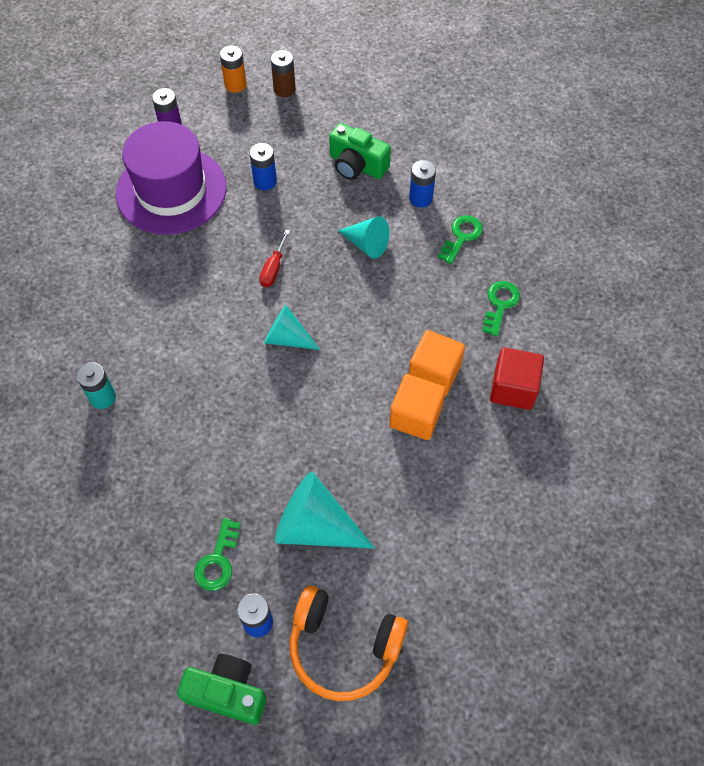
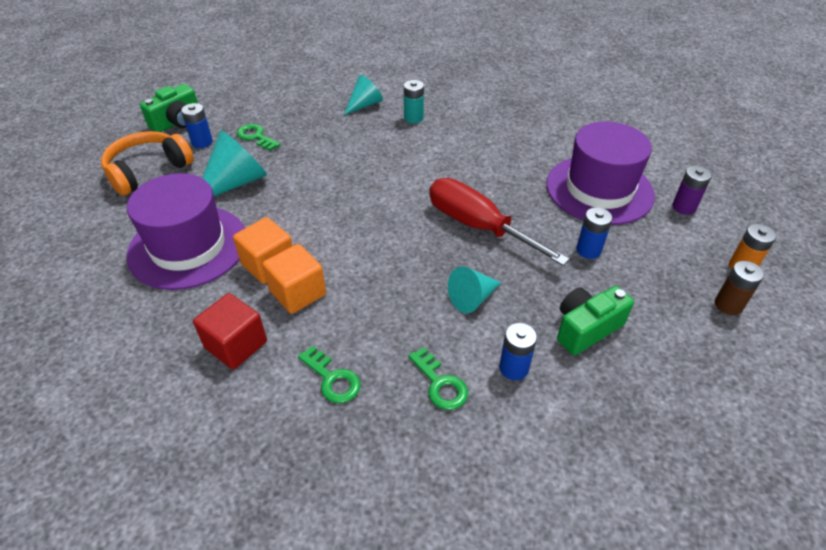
camera: 115 degrees right, 15 degrees down
(273, 268) = (478, 226): red screwdriver -> red screwdriver, size x2.32
(287, 338) = (400, 213): turquoise cone -> turquoise cone (364, 105)
(434, 506) = (188, 246): none -> purple hat

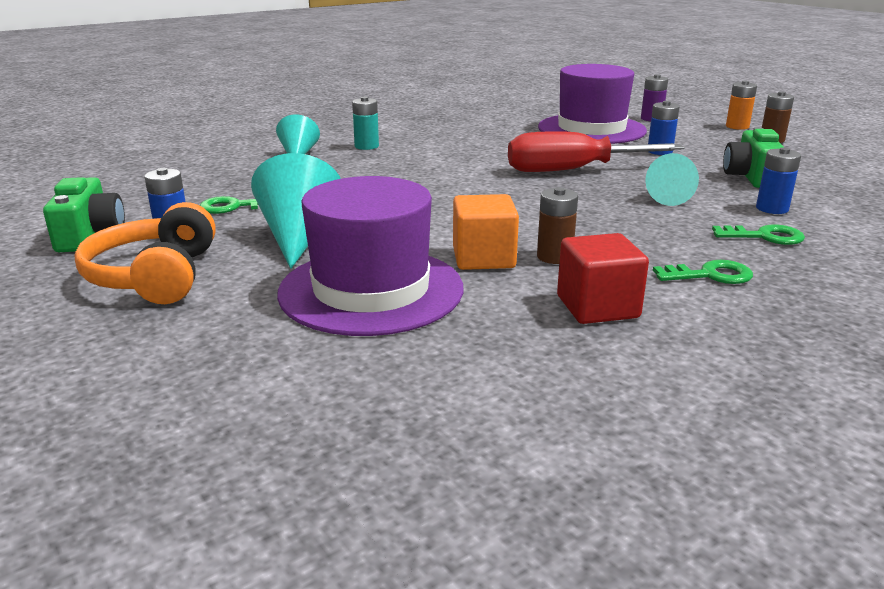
camera: 50 degrees left, 20 degrees down
(298, 293) = (554, 257): orange cube -> brown battery

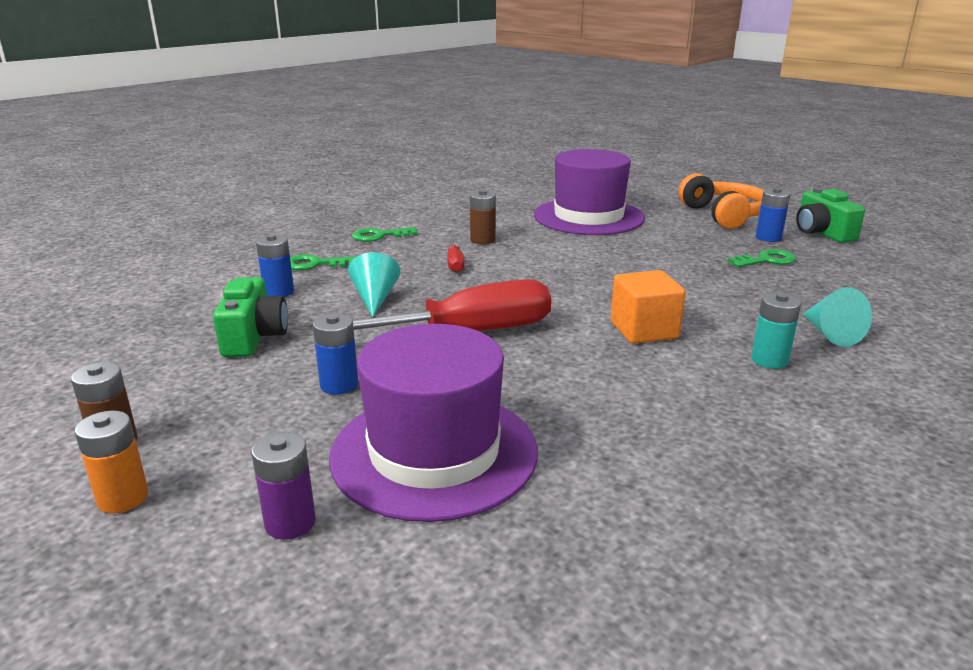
camera: 170 degrees right, 0 degrees up
(299, 237) = (674, 241): turquoise cone -> none
(483, 258) = (531, 236): orange cube -> orange cube (644, 330)
(591, 226) = (454, 264): none -> red screwdriver
(597, 307) = (456, 217): red cube -> none

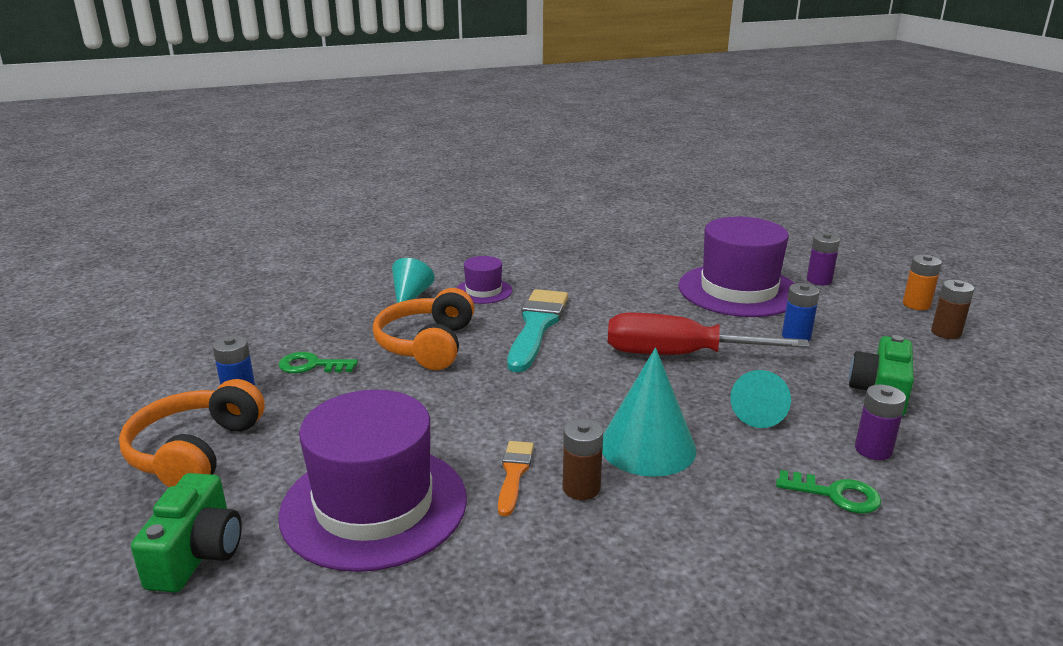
camera: 155 degrees left, 0 degrees up
(278, 292) = (873, 450): blue battery -> purple battery
(379, 236) = (734, 546): green key -> none
(454, 264) = (647, 446): red screwdriver -> turquoise cone
(529, 238) = (514, 474): none -> orange brush
(644, 330) = (537, 326): orange cube -> turquoise brush
(714, 291) = (427, 345): none -> orange headphones
(769, 360) = (483, 291): turquoise battery -> purple hat
(822, 233) = (169, 387): green camera -> green camera (197, 554)

